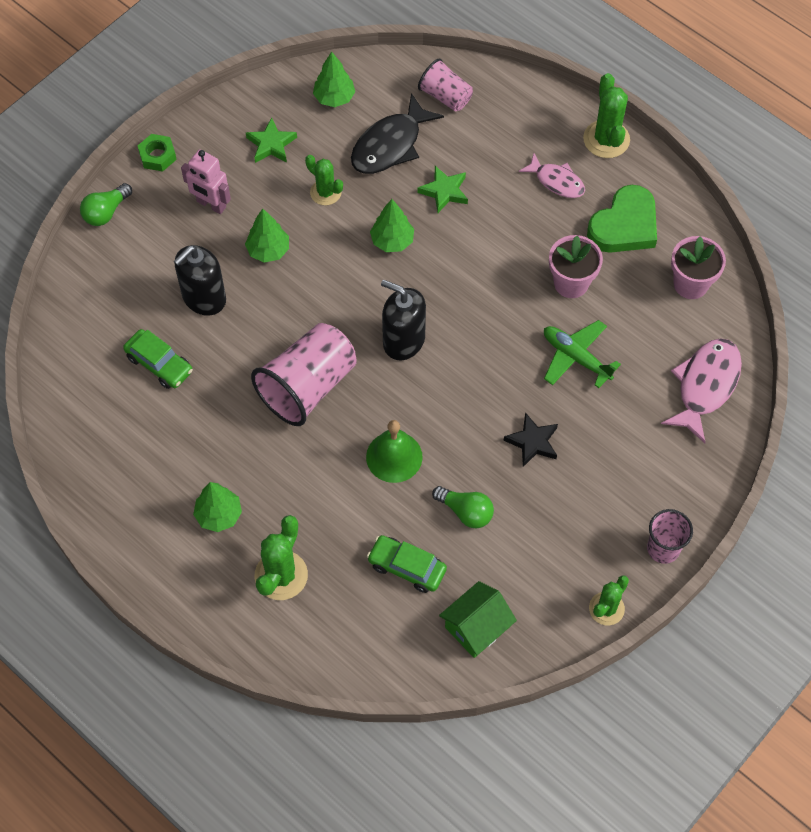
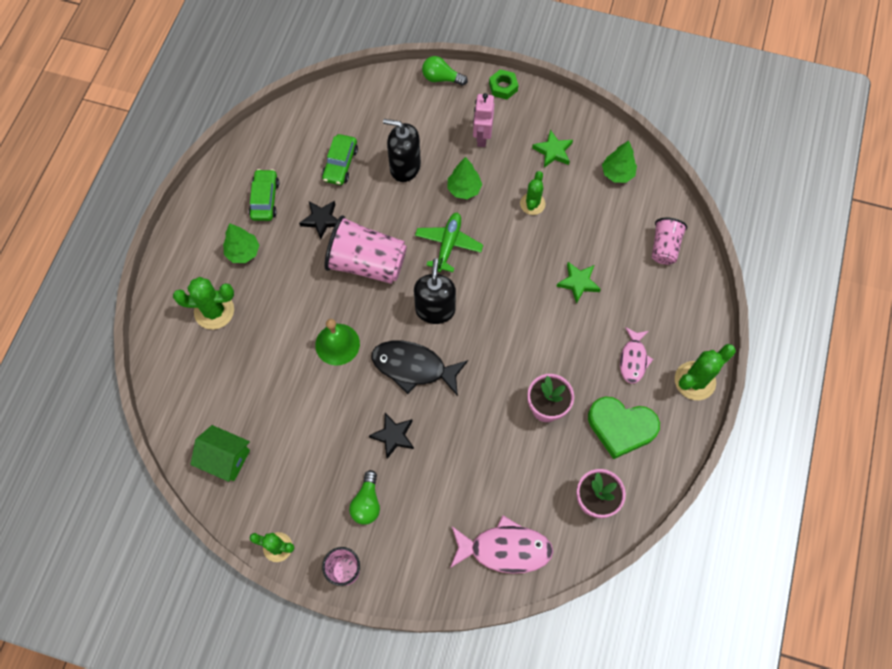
camera: 65 degrees right, 5 degrees up
(224, 413) = (321, 220): none -> black star
(390, 145) = (598, 228): black fish -> black fish (413, 367)
(392, 241) = (515, 266): green tree -> none
(407, 567) = (253, 390): green car -> green car (265, 199)
(466, 512) = (314, 412): green light bulb -> green light bulb (367, 503)
(576, 357) = (481, 438): green plane -> green plane (448, 244)

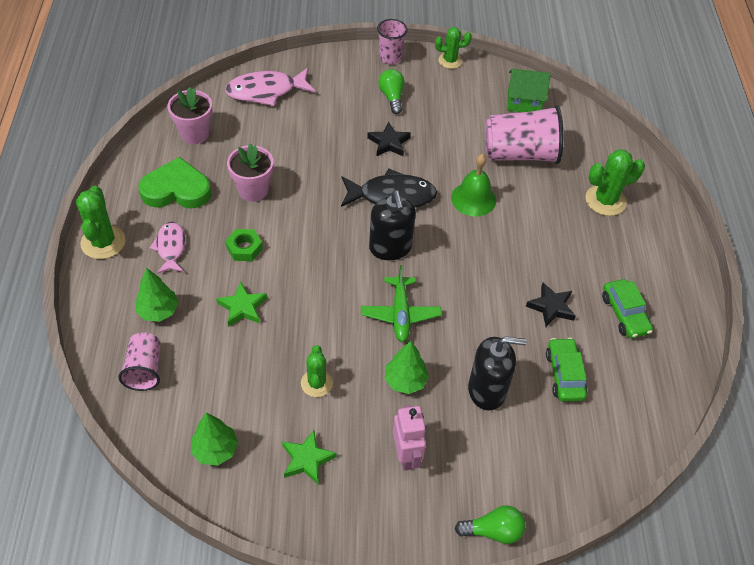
camera: 160 degrees right, 15 degrees down
(243, 252) = (612, 257): green tree -> green tree (158, 311)
(367, 263) = (480, 275): pink cup -> pink cup (520, 154)
(503, 87) = (402, 541): green nut -> green nut (244, 248)
(694, 381) = (103, 242): green cactus -> green cactus turned 45 degrees counterclockwise

